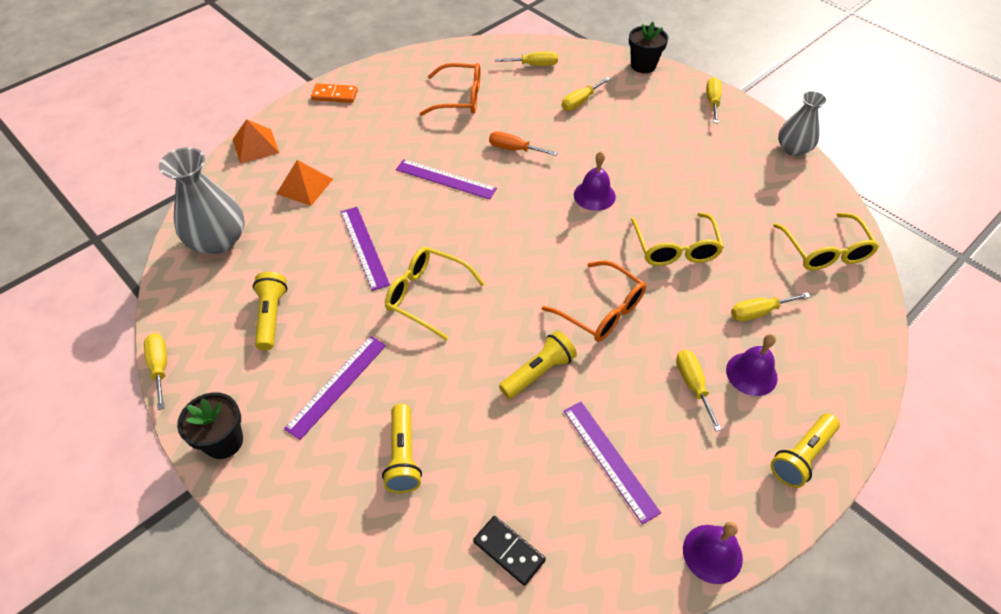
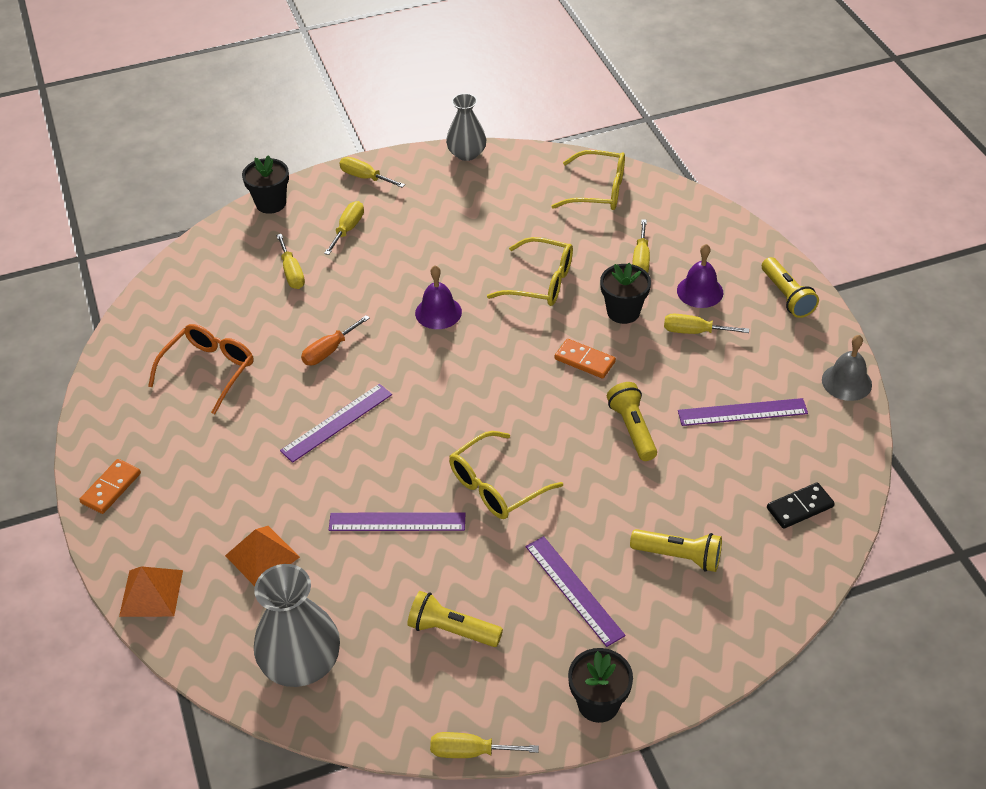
camera: 65 degrees left, 5 degrees down
(534, 65) = (200, 288): yellow screwdriver -> yellow screwdriver (348, 229)
(601, 310) = (584, 360): orange glasses -> orange domino
(680, 319) = (623, 312): none -> black flower pot
(712, 553) = (846, 382): purple bell -> grey bell

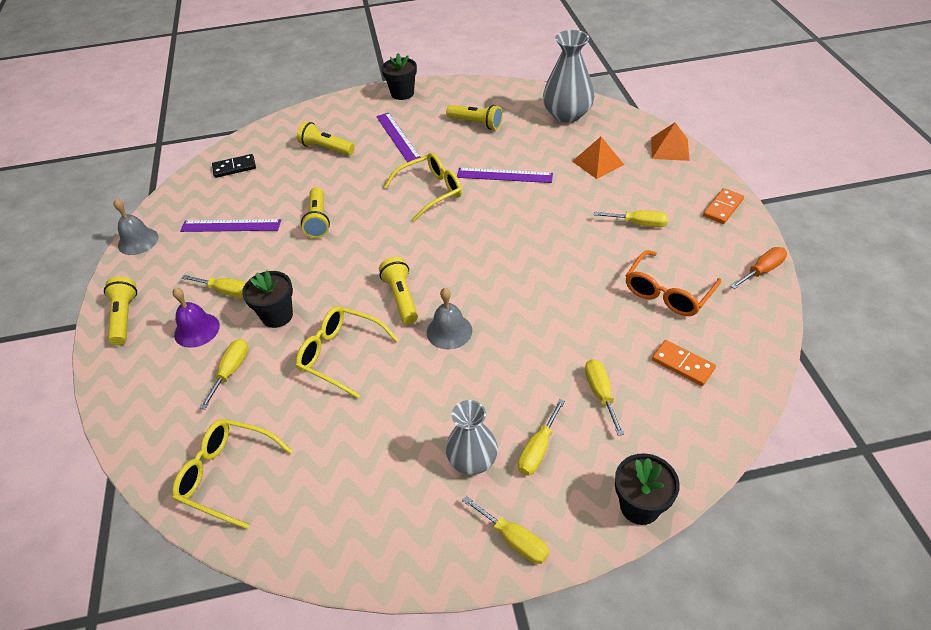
camera: 170 degrees left, 0 degrees up
(329, 351) = (556, 302): orange screwdriver -> orange screwdriver (762, 270)
(337, 422) = (548, 241): purple ruler -> none
(438, 312) = (449, 331): purple bell -> grey bell
(466, 153) = (368, 570): grey vase -> grey vase (472, 460)
(470, 751) = (475, 81): yellow screwdriver -> yellow screwdriver (639, 224)
(496, 341) = (401, 297): none -> yellow flashlight
(584, 360) = (331, 274): orange domino -> orange domino (682, 364)

